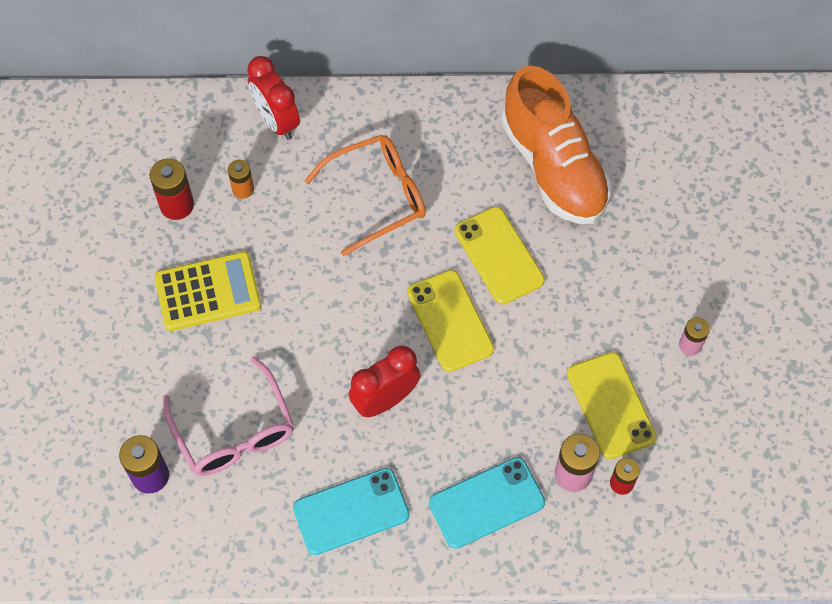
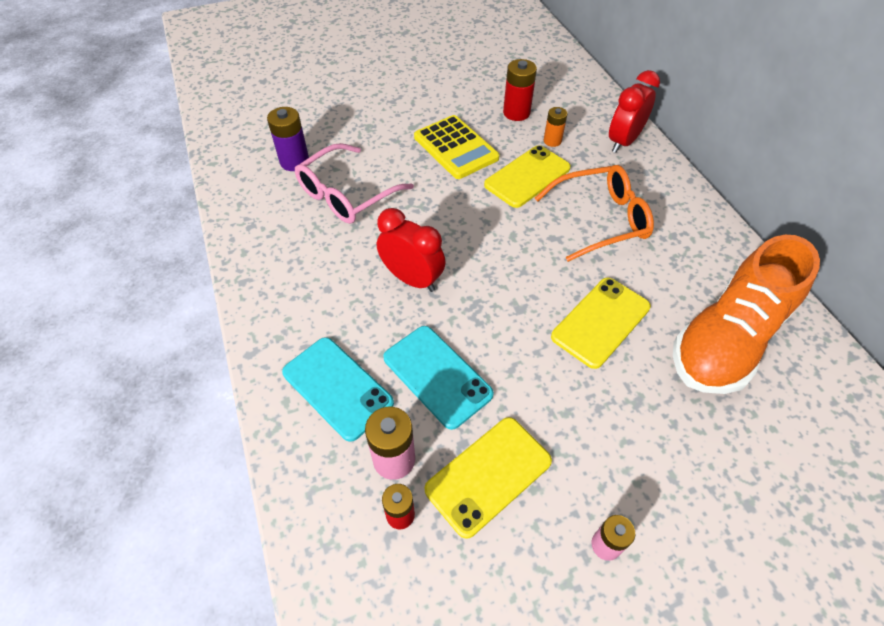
camera: 70 degrees right, 10 degrees down
(351, 511) = (299, 286): turquoise phone -> turquoise phone (437, 376)
(378, 196) = (601, 219): orange glasses -> orange glasses turned 60 degrees counterclockwise
(450, 321) = (512, 303): yellow phone -> yellow phone (527, 177)

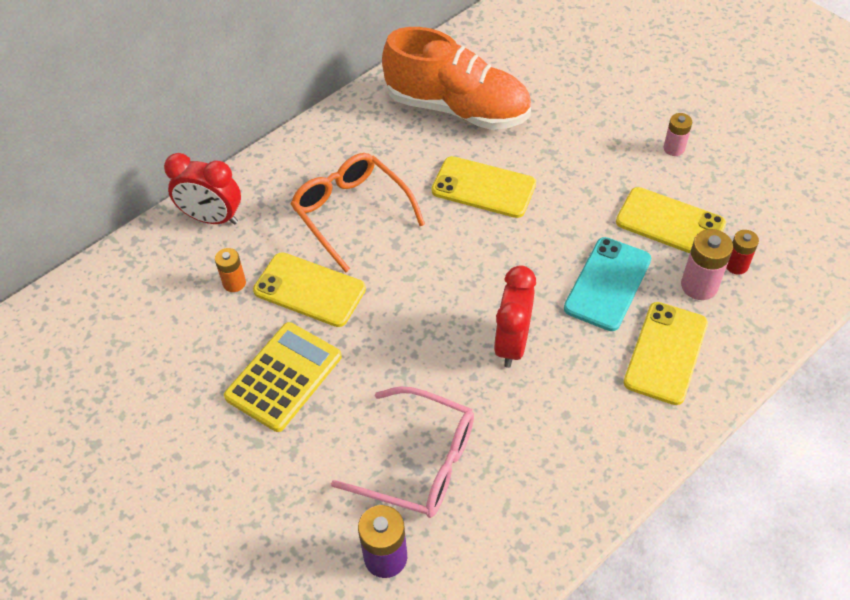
camera: 110 degrees left, 0 degrees up
(337, 388) = (666, 353): turquoise phone -> yellow phone
(516, 113) = (188, 334): red battery -> none

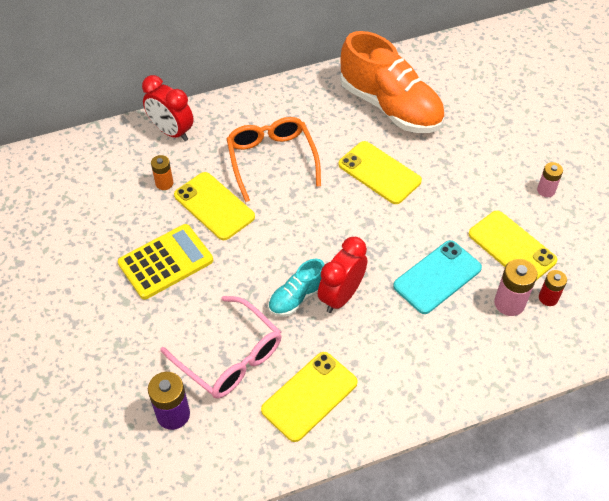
camera: 20 degrees right, 0 degrees up
(462, 363) = (297, 297): none -> turquoise shoe
(666, 353) = (455, 345): yellow phone -> yellow phone (309, 396)

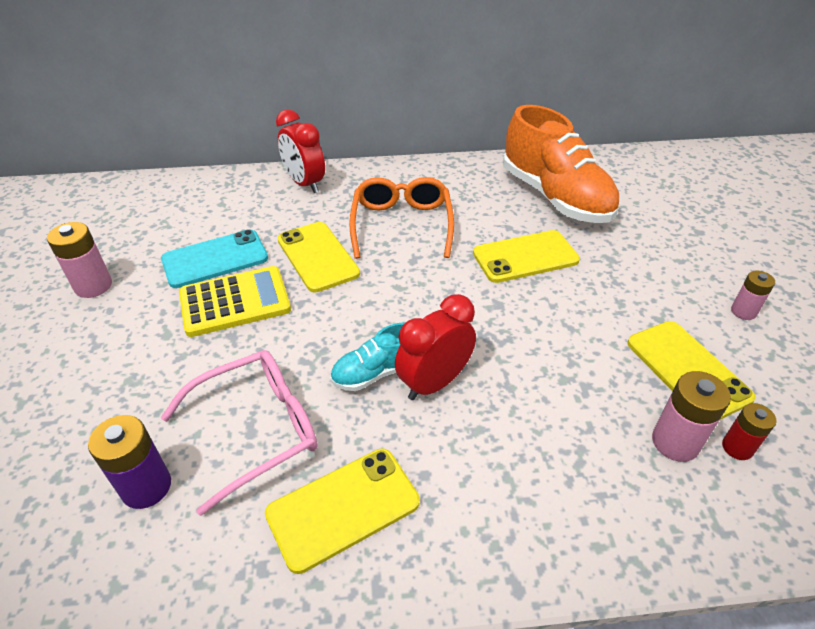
camera: 15 degrees right, 10 degrees down
(41, 272) = (93, 286): none -> pink battery
(164, 183) = (274, 226): orange battery -> none
(231, 358) = (258, 429): pink glasses -> pink glasses turned 90 degrees counterclockwise
(379, 173) = (525, 257): yellow phone -> yellow phone turned 75 degrees counterclockwise
(437, 277) = (573, 386): turquoise phone -> turquoise phone (215, 259)

